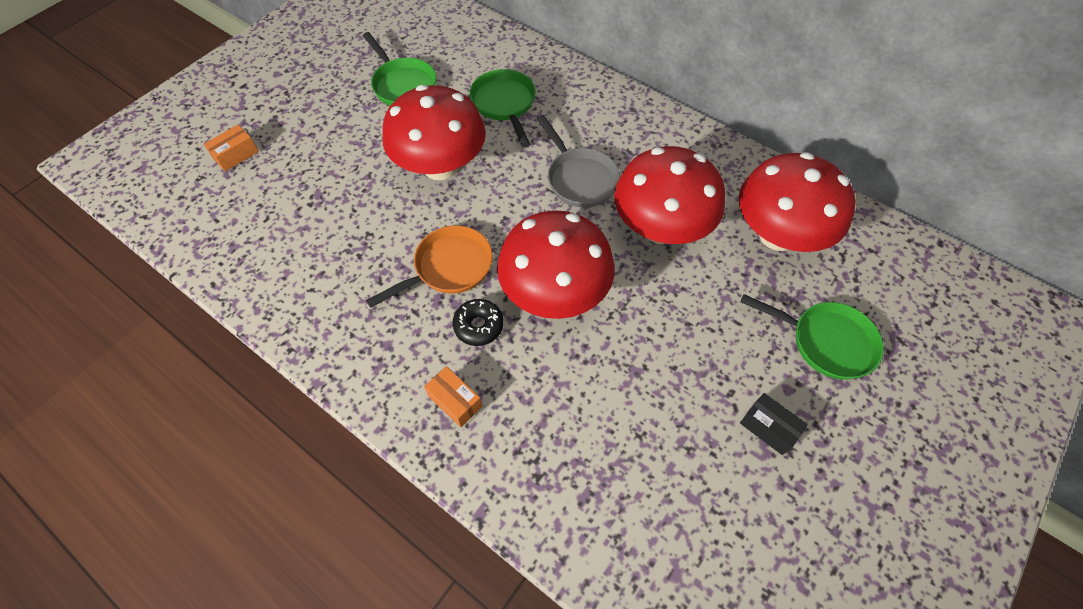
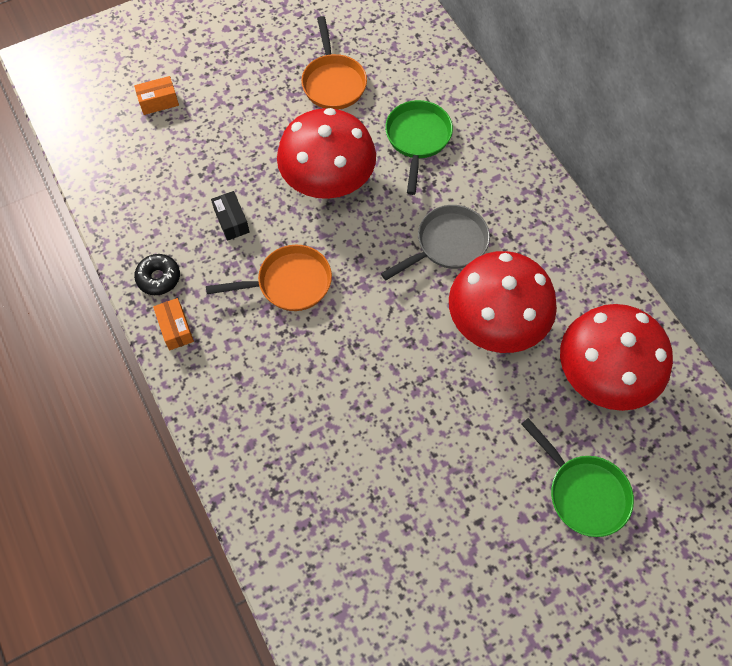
camera: 25 degrees right, 5 degrees up
(403, 85) = (333, 82): green pan -> orange pan
(455, 401) = (239, 402): orange box -> orange box (175, 328)
(478, 326) = (289, 346): black donut -> black donut (158, 278)
(554, 293) = (367, 344): red mushroom -> none
(579, 179) = (447, 244): grey pan -> grey pan turned 120 degrees counterclockwise
(768, 428) = (485, 541): black box -> black box (232, 221)

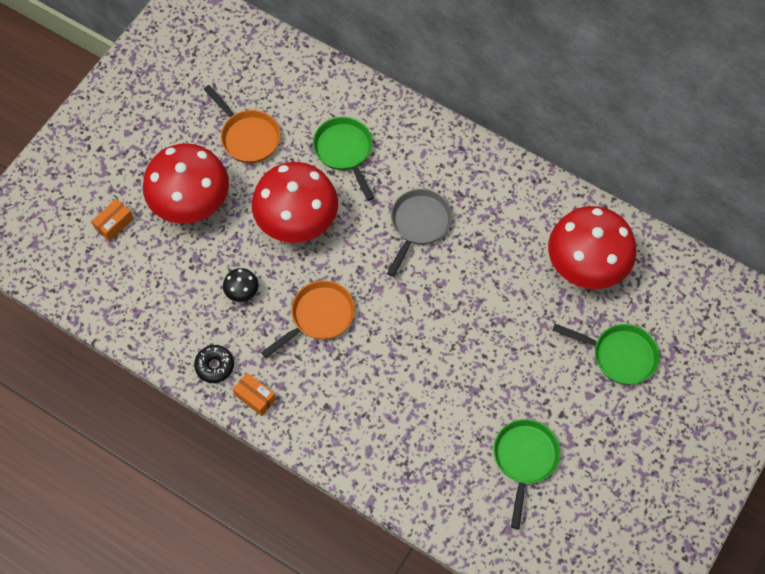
camera: 30 degrees left, 0 degrees up
(232, 221) = (242, 292): black box -> black mushroom
(407, 548) = (524, 459): none -> green pan
(495, 323) = (490, 267): red mushroom -> red mushroom (191, 203)

